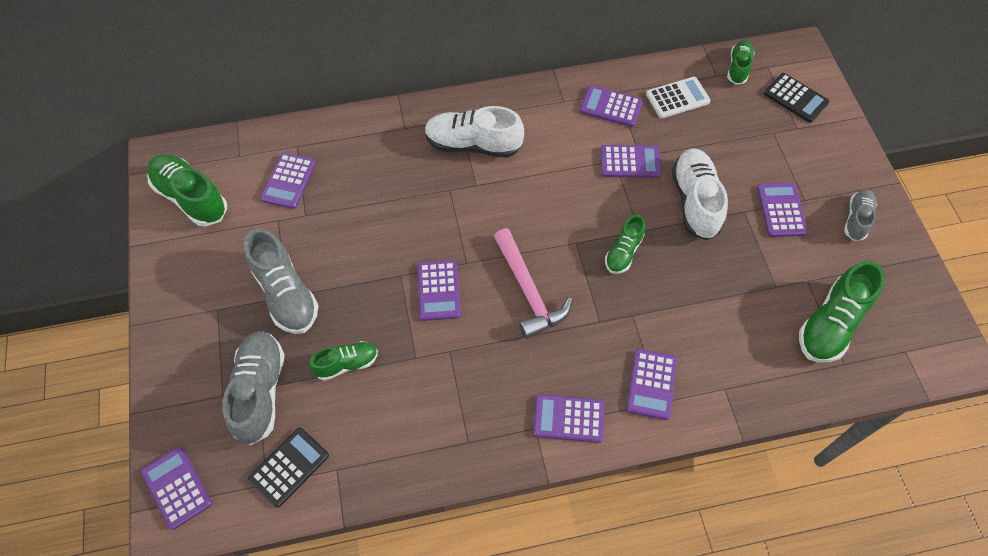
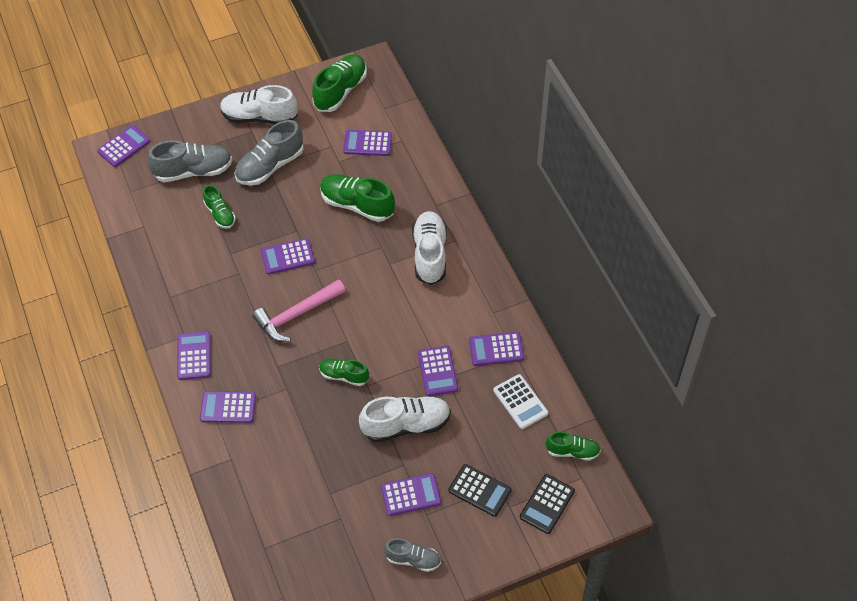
camera: 80 degrees right, 5 degrees down
(196, 297) = (259, 117): none -> white shoe
(289, 467) = (142, 200): black calculator -> black calculator (480, 490)
(610, 107) = (496, 349): purple calculator -> purple calculator turned 105 degrees counterclockwise
(831, 324) = (301, 538): green shoe -> green shoe (357, 205)

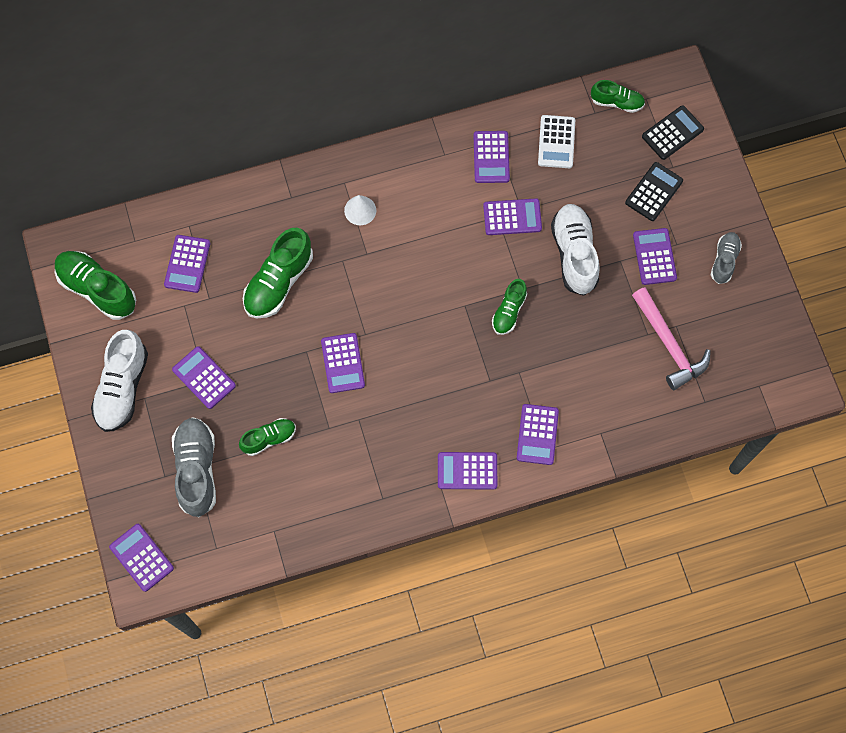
camera: 85 degrees left, 15 degrees up
(270, 166) = (204, 378): grey shoe -> purple calculator
(296, 315) = (424, 357): pink hammer -> pink hammer (669, 345)
(430, 254) = (360, 210): white shoe -> white cone
(520, 402) = (556, 142): white calculator -> white calculator turned 120 degrees clockwise
(547, 504) = (672, 133): black calculator -> black calculator turned 75 degrees counterclockwise
(572, 451) = (616, 102): green shoe -> green shoe turned 90 degrees clockwise

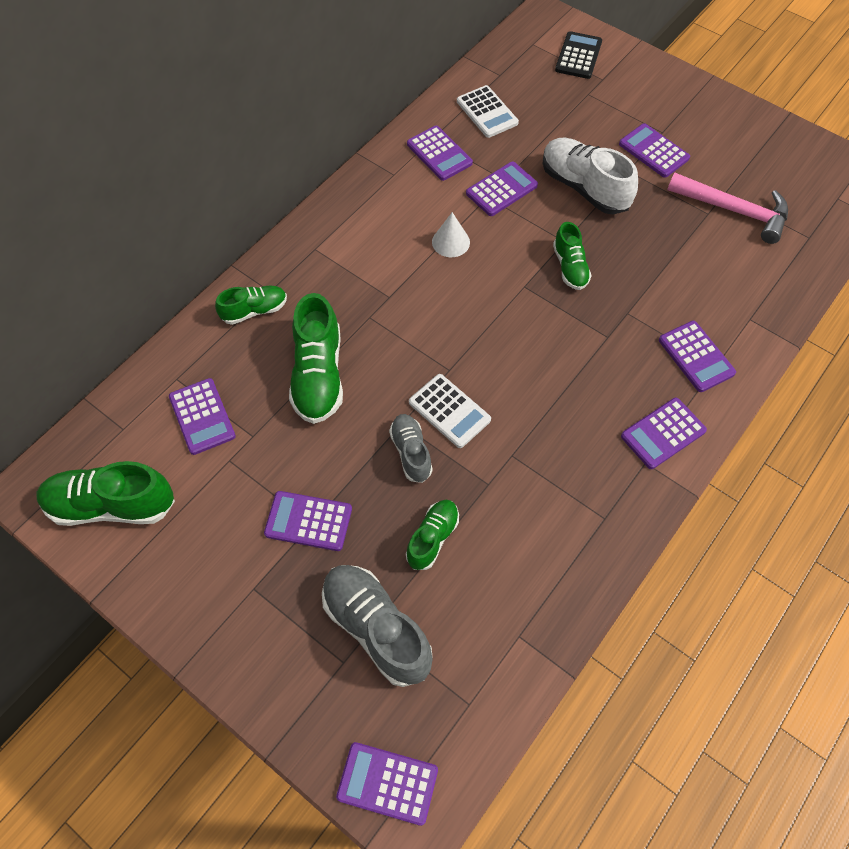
camera: 35 degrees left, 10 degrees down
(122, 388) = (218, 594): white shoe -> none
(343, 363) = (449, 411): purple calculator -> white calculator
(360, 210) = (351, 263): white cone -> white cone (450, 242)
(616, 102) = (511, 58): green shoe -> green shoe (254, 311)
(654, 192) = (605, 105): black calculator -> none
(724, 261) = (712, 122): grey shoe -> grey shoe (411, 452)

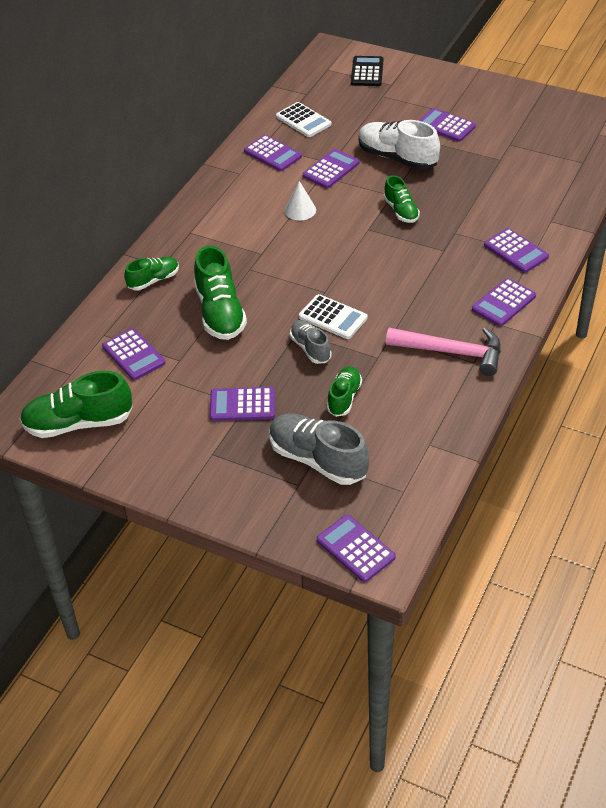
camera: 10 degrees left, 15 degrees down
(387, 783) = (355, 549): purple calculator -> purple calculator turned 45 degrees clockwise
(734, 211) = (520, 154): pink hammer -> pink hammer (452, 352)

